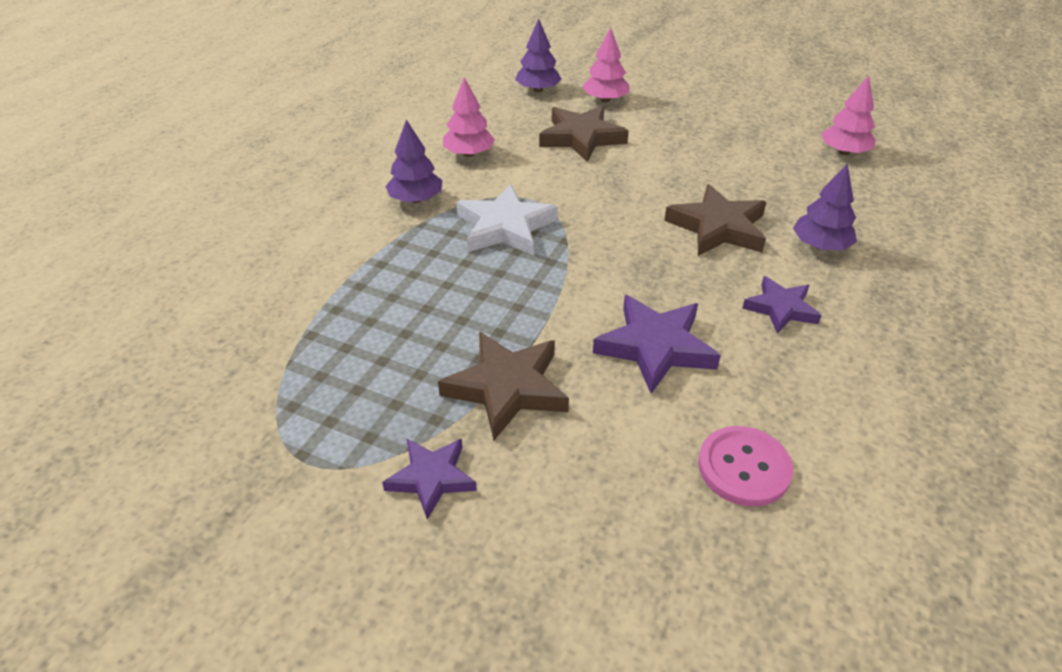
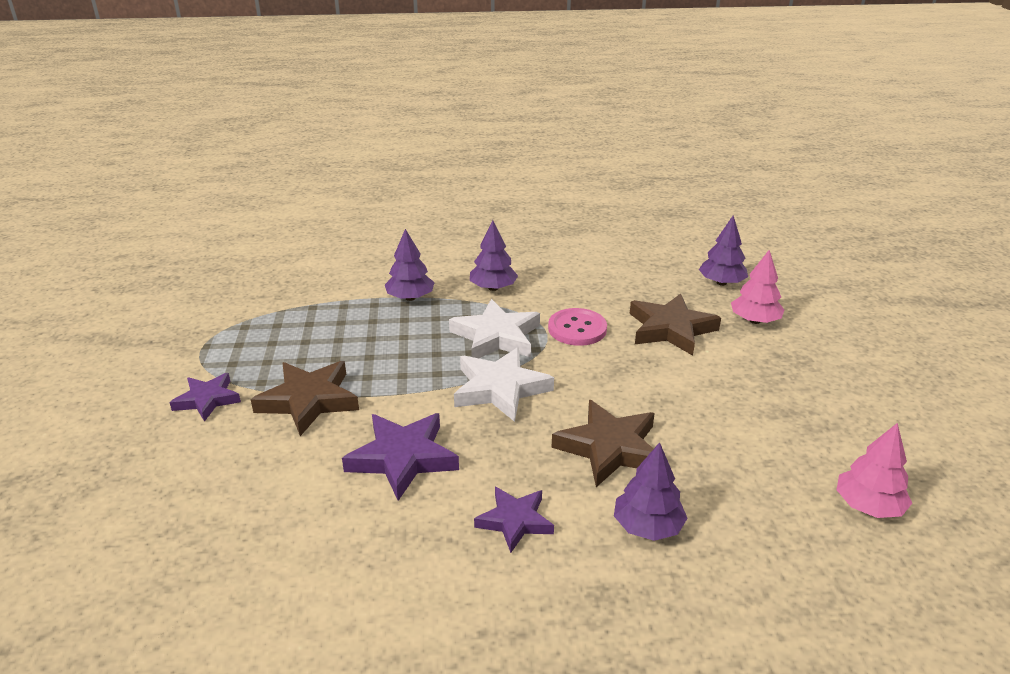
camera: 60 degrees right, 10 degrees down
(374, 257) = (410, 298): none -> purple tree
(469, 154) = (579, 287): pink tree -> none
(592, 254) = (500, 389): none -> white star
(744, 468) = (285, 547): pink button -> pink button (577, 329)

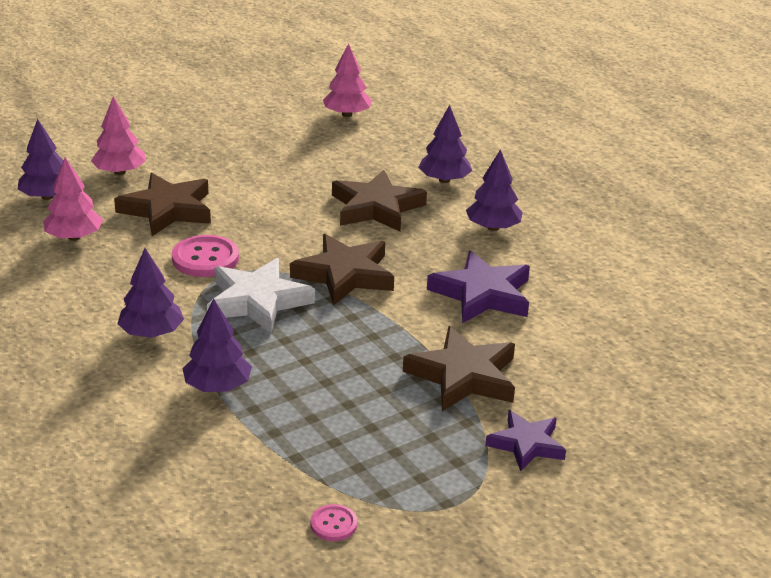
camera: 120 degrees left, 0 degrees up
(244, 303) = (333, 524): none -> pink button
(500, 389) = (345, 275): white star -> brown star
(515, 521) = (493, 227): purple star -> purple tree
(647, 283) = (74, 237): none -> pink tree

